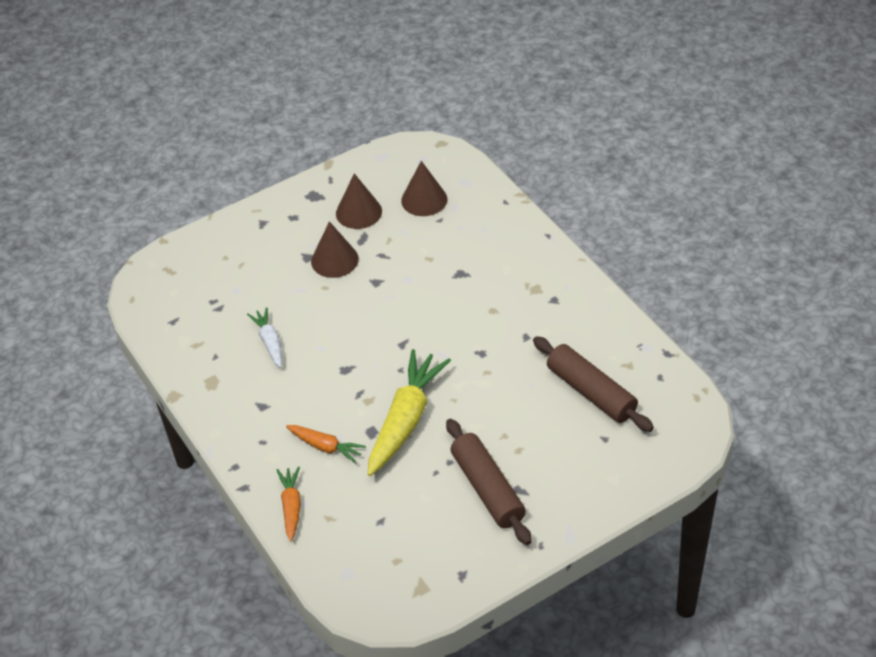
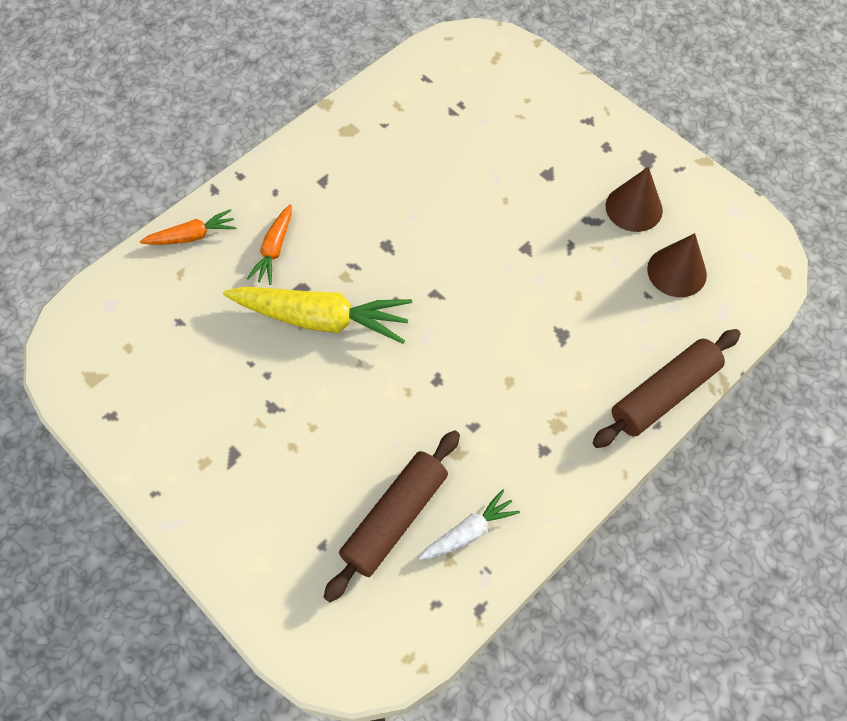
camera: 75 degrees right, 15 degrees up
(270, 342) = (413, 167): white carrot -> white carrot (468, 532)
(334, 260) = (549, 200): brown cone -> none
(487, 489) = (231, 422): brown rolling pin -> brown rolling pin (664, 394)

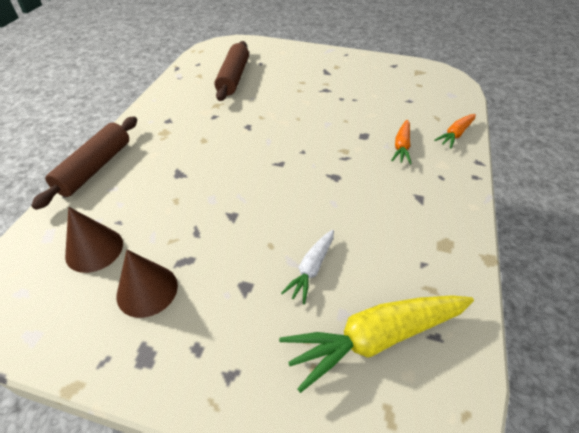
camera: 150 degrees right, 15 degrees down
(274, 250) = (401, 146): orange carrot -> orange carrot turned 150 degrees counterclockwise
(321, 319) = (337, 127): yellow carrot -> yellow carrot (375, 338)
(468, 532) = (194, 84): white carrot -> white carrot (311, 269)

